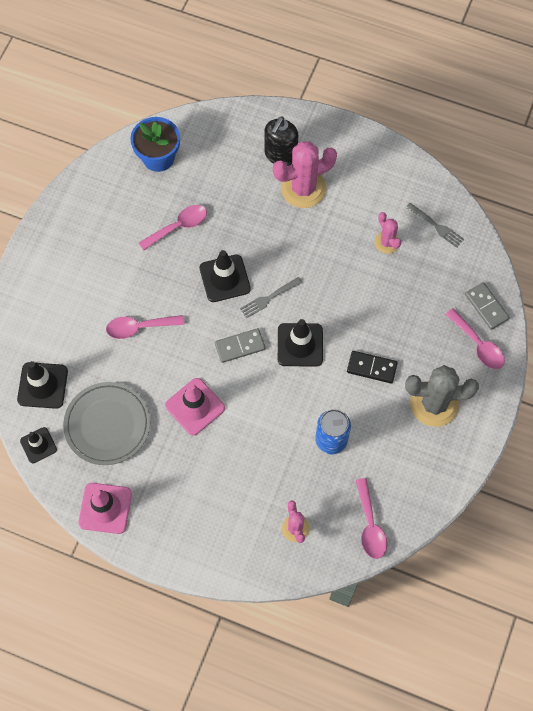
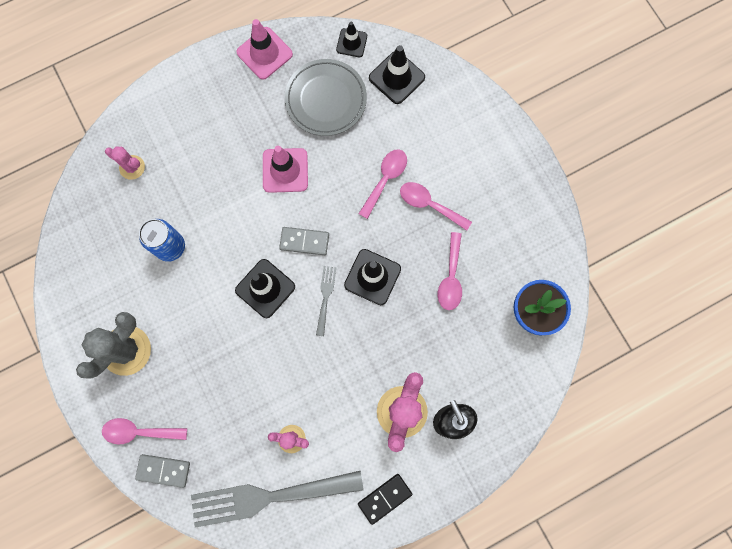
camera: 130 degrees right, 10 degrees up
(240, 346) = (304, 241): grey domino -> grey domino turned 75 degrees clockwise
(370, 525) = (85, 221): pink spoon -> pink spoon (429, 205)
(371, 368) = (197, 328): black domino -> black domino (385, 498)
(436, 226) = (270, 496): grey fork -> grey fork, size x2.29

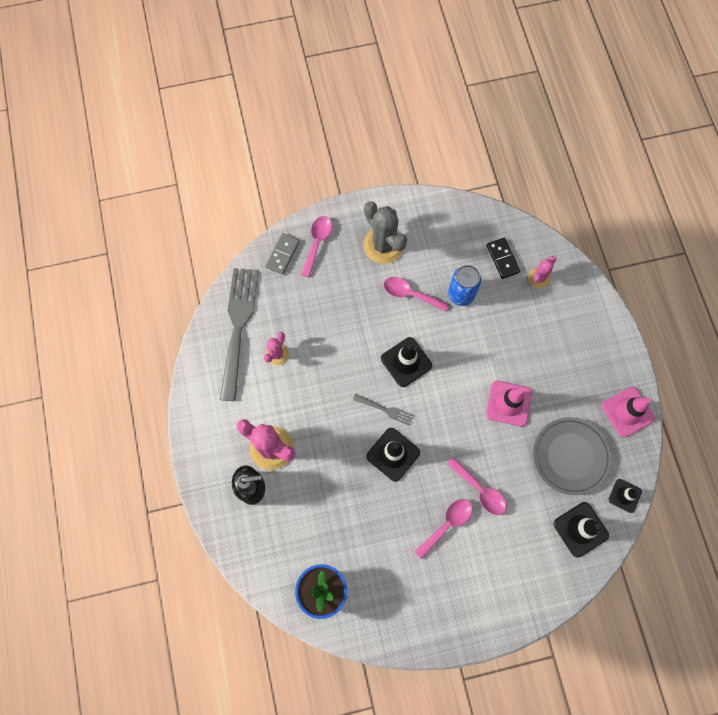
camera: 105 degrees right, 5 degrees down
(304, 241) = (439, 404): grey domino -> none
(385, 498) = (207, 415): black domino -> black domino (502, 259)
(451, 277) = (375, 524): pink spoon -> pink spoon (410, 294)

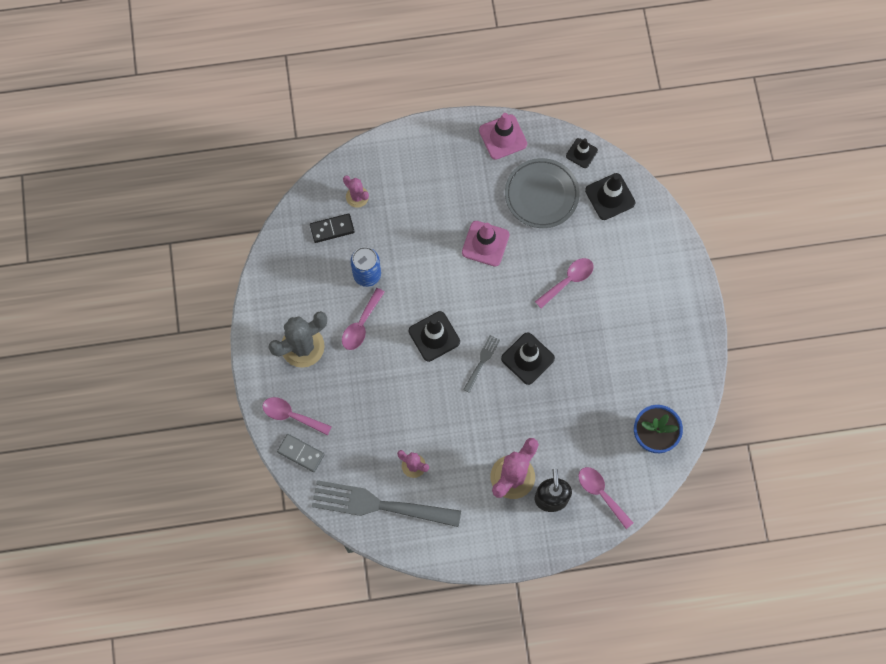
camera: 85 degrees left, 0 degrees up
(447, 524) = (598, 315): pink spoon -> pink spoon (601, 494)

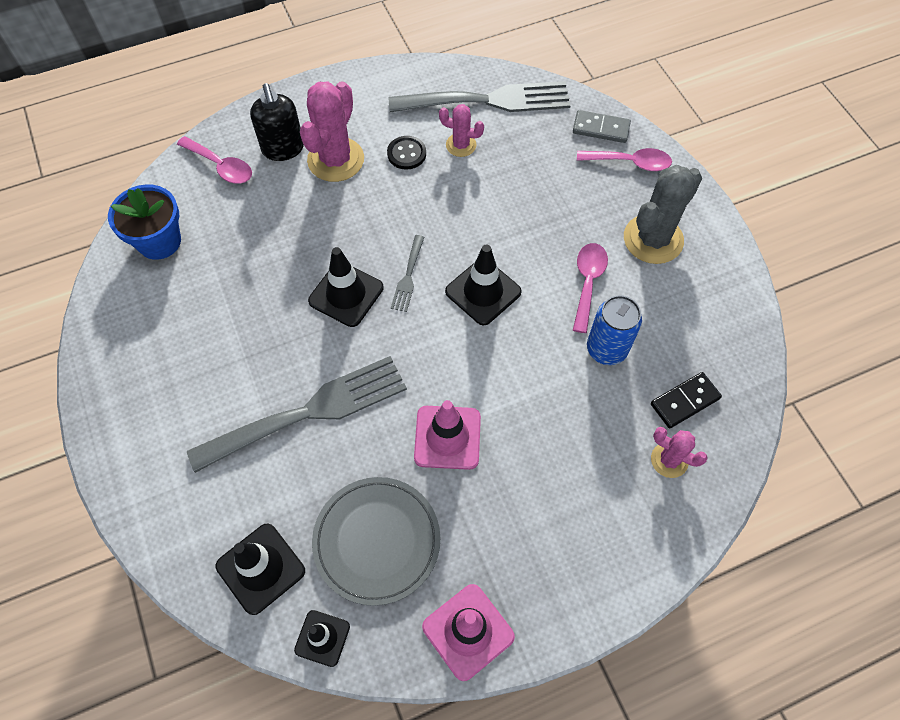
camera: 165 degrees right, 10 degrees down
(457, 468) = (406, 154): none -> black button
(568, 281) = (308, 413): pink spoon -> grey fork

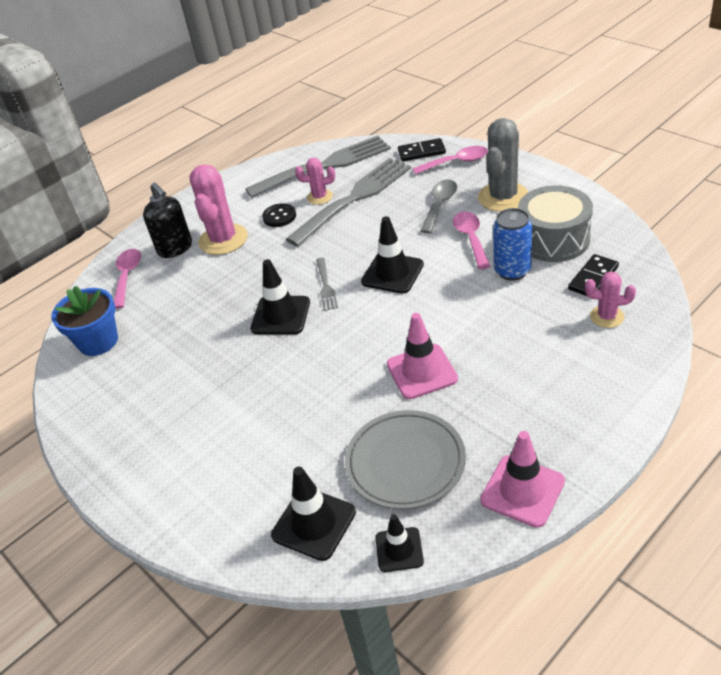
camera: 15 degrees left, 20 degrees down
(221, 166) = (127, 276): pink spoon -> pink spoon turned 105 degrees counterclockwise
(308, 413) = (293, 402): grey fork -> grey fork (354, 199)
(579, 218) = (439, 205): none -> grey spoon
(601, 129) = (421, 152): grey domino -> black domino
(673, 326) = (553, 239): none -> grey drum

